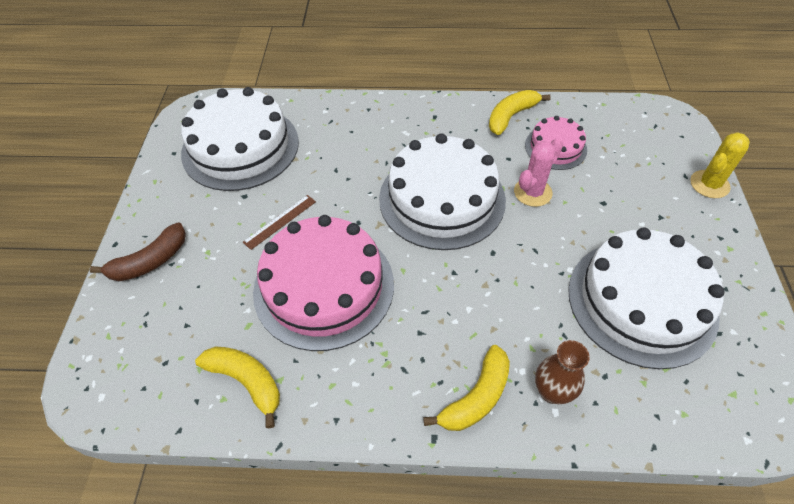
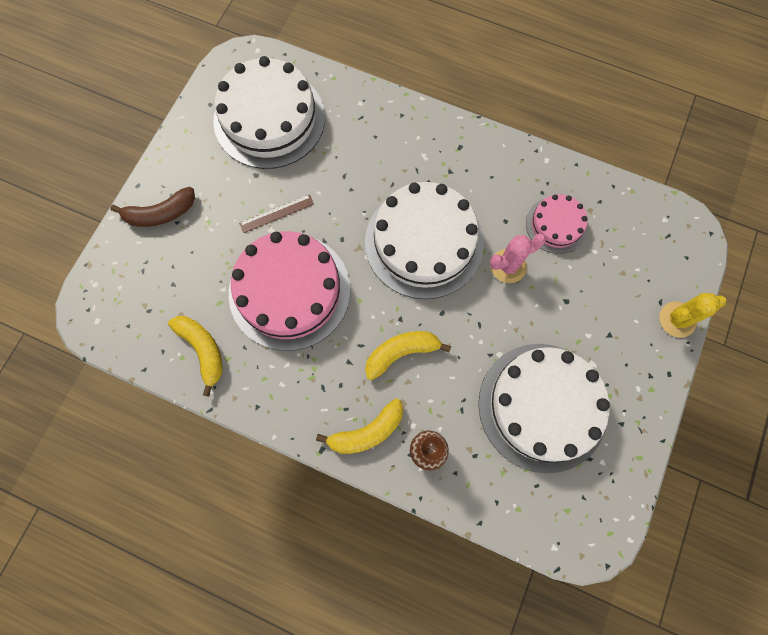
camera: 20 degrees right, 20 degrees up
(511, 116) = (533, 173): yellow banana -> yellow banana (401, 353)

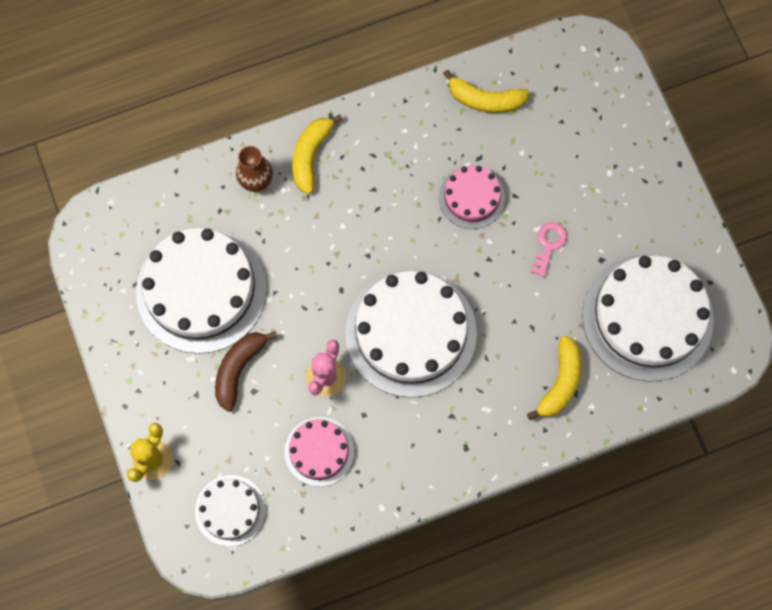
camera: 135 degrees right, 0 degrees up
(161, 214) = (634, 160): brown banana -> brown banana (239, 369)
(277, 213) = (548, 245): brown ruler -> pink key
(289, 291) = (471, 197): pink cake -> pink cake, size x0.52
(401, 353) = (342, 231): yellow banana -> yellow banana (560, 382)
(648, 241) = (230, 510): none -> white cake

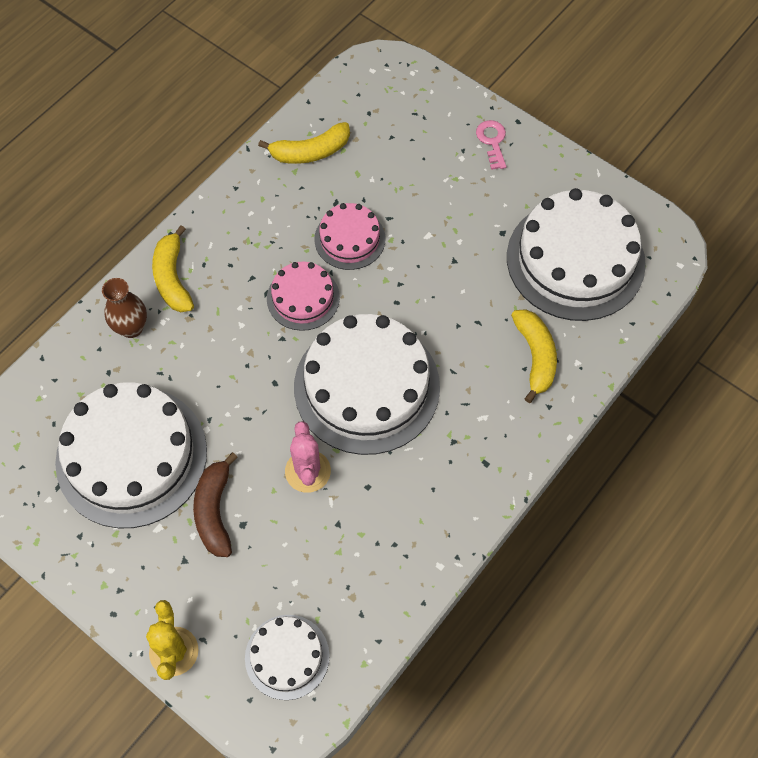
camera: 30 degrees left, 10 degrees down
(319, 451) = (344, 546): pink cake -> pink cake (303, 298)
(548, 245) = (447, 244): pink key -> pink key (492, 141)

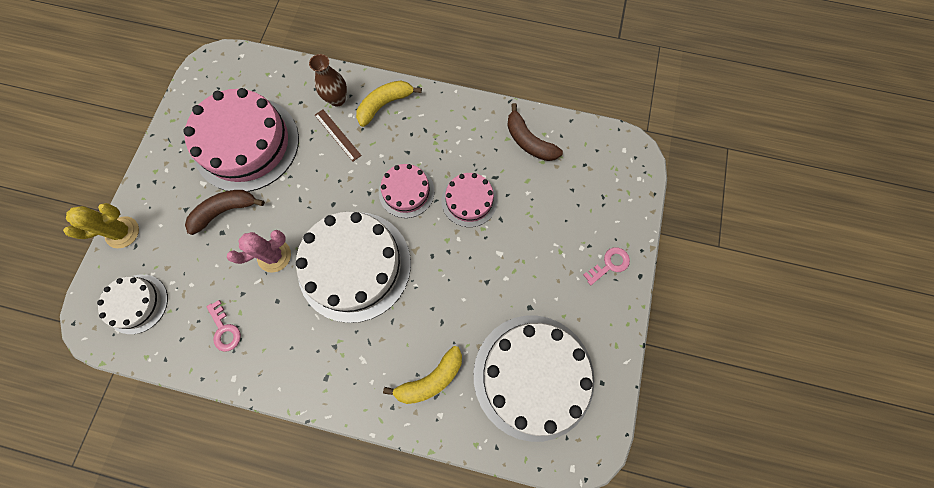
camera: 65 degrees right, 10 degrees up
(131, 456) = (246, 144): white cake -> pink cake
(183, 345) = (337, 135): none -> brown ruler
(310, 152) = (528, 141): yellow banana -> brown banana
(374, 558) = (224, 330): none -> pink key

